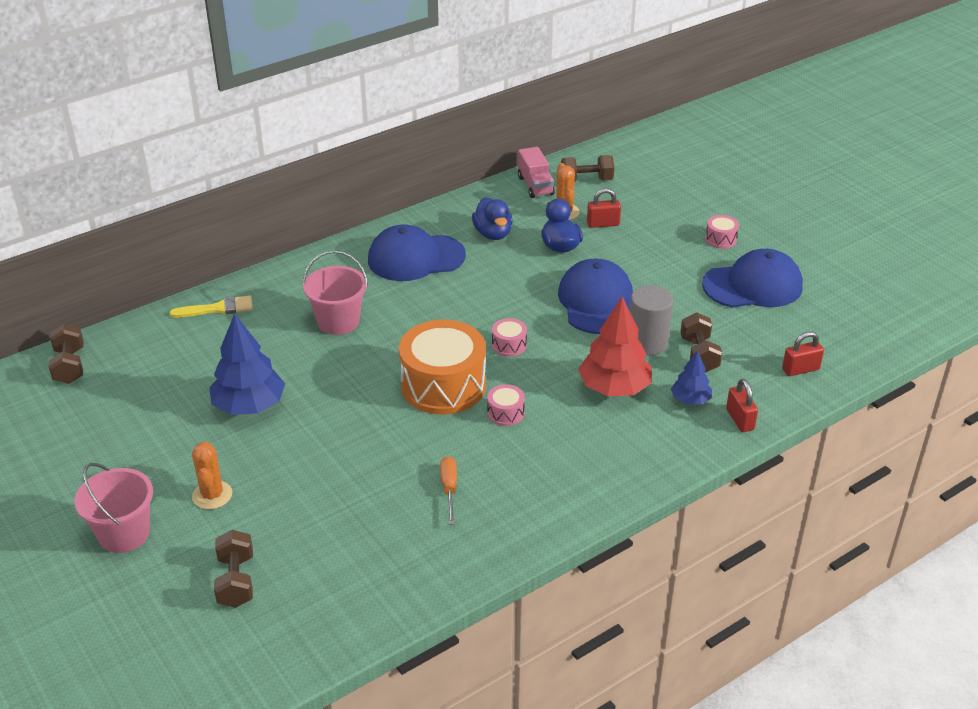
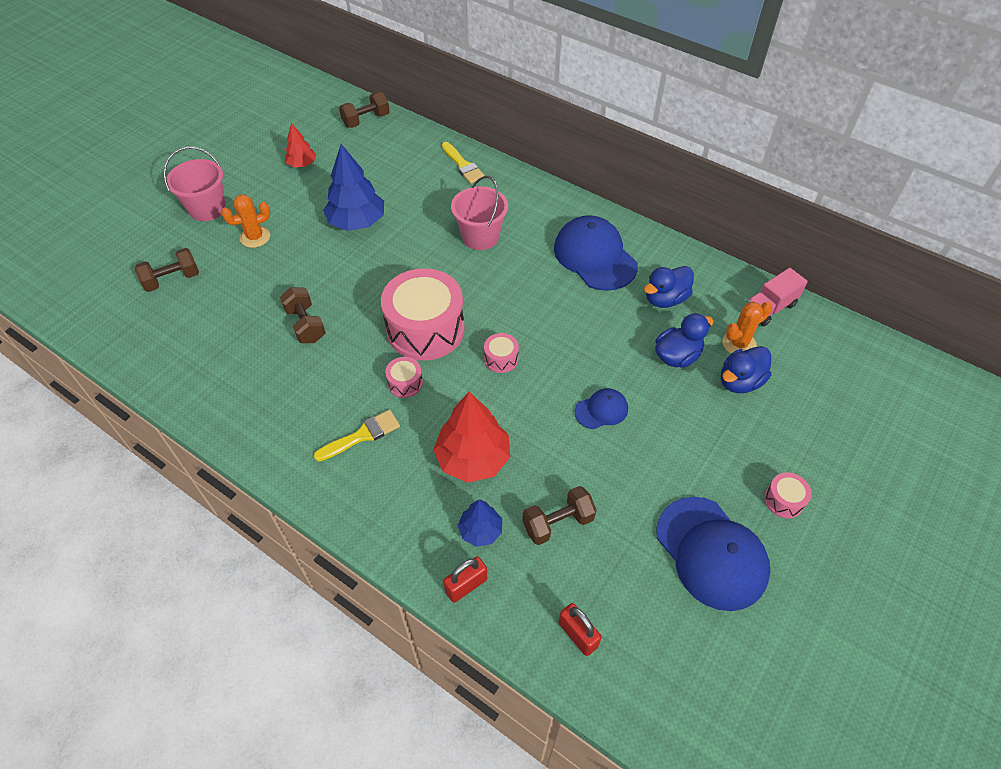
camera: 70 degrees right, 15 degrees up
(107, 434) = (302, 164): none -> red tree
(443, 385) = (425, 329): orange drum -> pink drum
(449, 488) = (297, 372): orange screwdriver -> none
(555, 454) = (362, 435): none -> yellow brush
(586, 180) = (810, 347): brown dumbbell -> brown dumbbell (305, 325)
(596, 302) = (601, 410): blue cap -> blue cap, size x0.50
(603, 224) = (740, 381): red padlock -> blue duck
(647, 343) = (556, 470): grey cylinder -> none

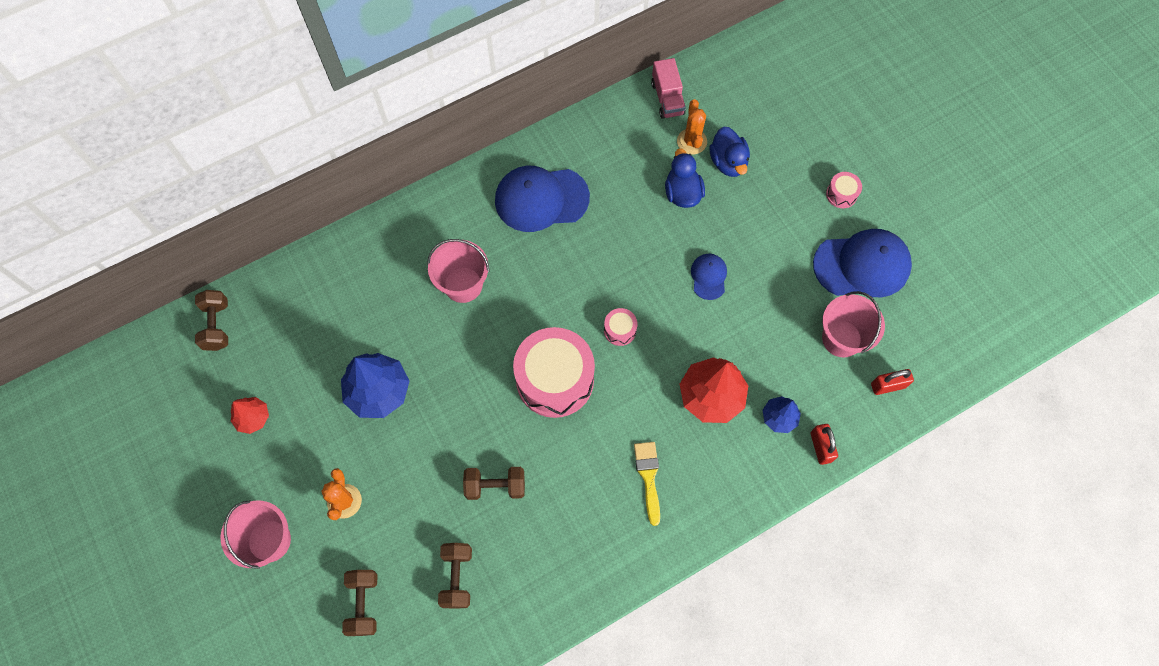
camera: 65 degrees left, 15 degrees up
(405, 383) = (608, 420): pink drum -> none
(463, 165) = (351, 257): yellow brush -> none
(558, 523) = (796, 358): brown dumbbell -> brown dumbbell (457, 577)
(608, 562) = (841, 338): none -> pink bucket
(665, 299) = (618, 169): blue duck -> none

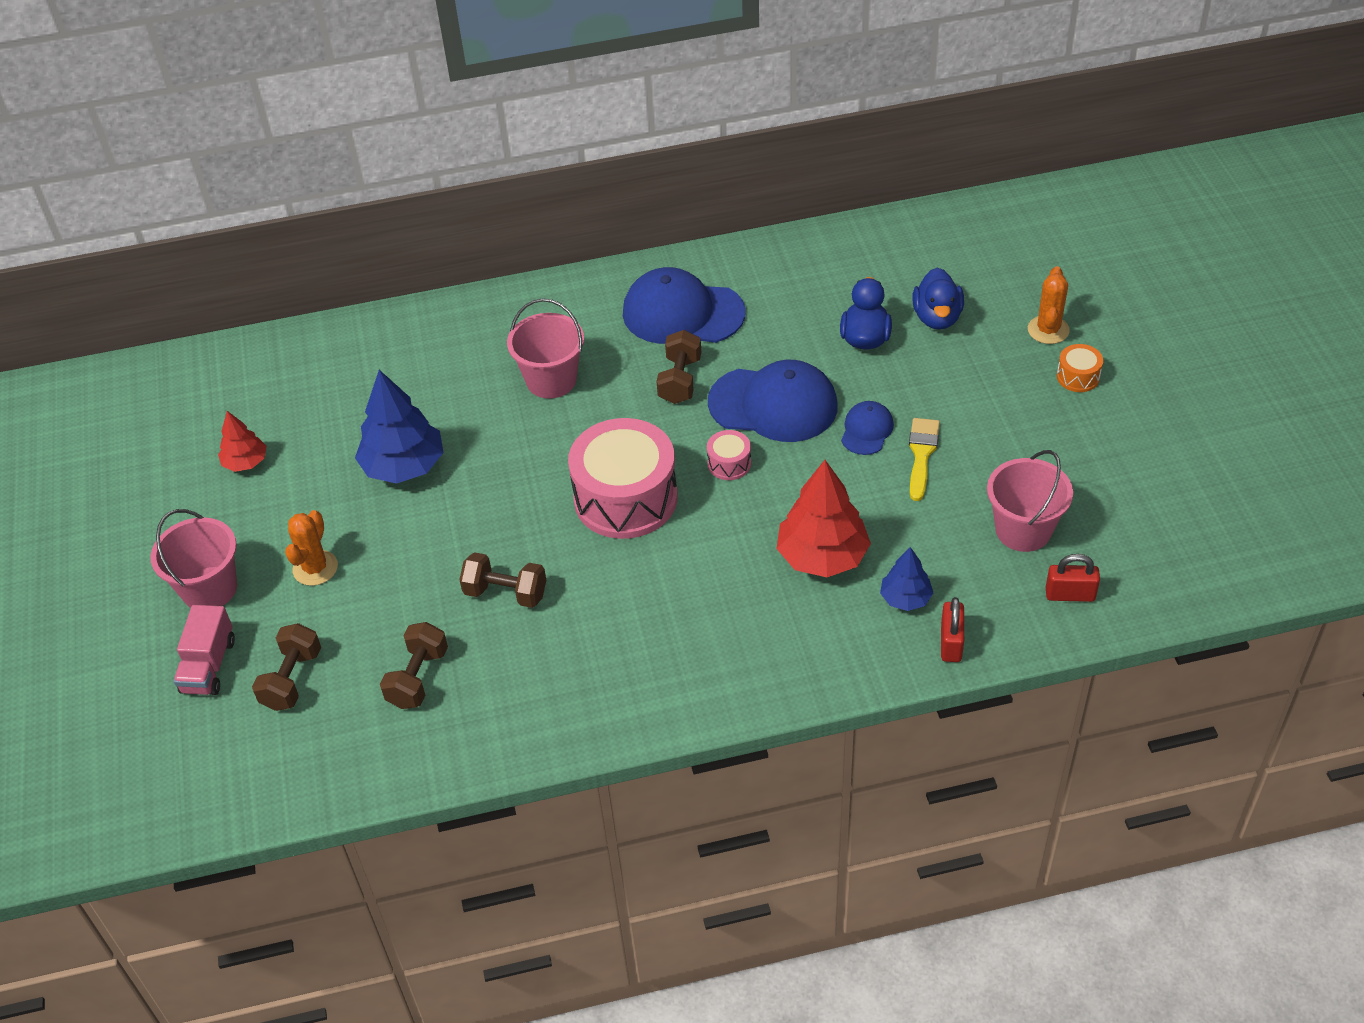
camera: 20 degrees right, 20 degrees down
(217, 325) = (245, 365): brown dumbbell -> brown dumbbell (680, 380)
(648, 477) = (705, 626): yellow brush -> yellow brush (921, 454)
(667, 98) = (882, 240): pink truck -> pink truck (208, 666)
(691, 141) = (897, 288): orange cactus -> orange cactus (1048, 330)
(841, 194) = (1078, 377): pink drum -> orange drum
(862, 265) = (1080, 456): blue cap -> blue cap (773, 404)

